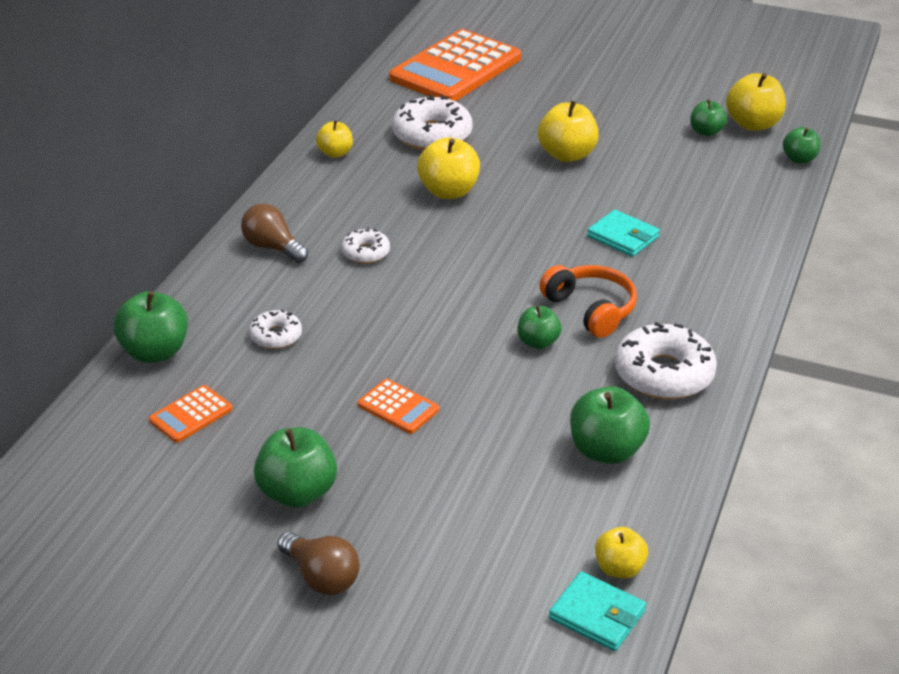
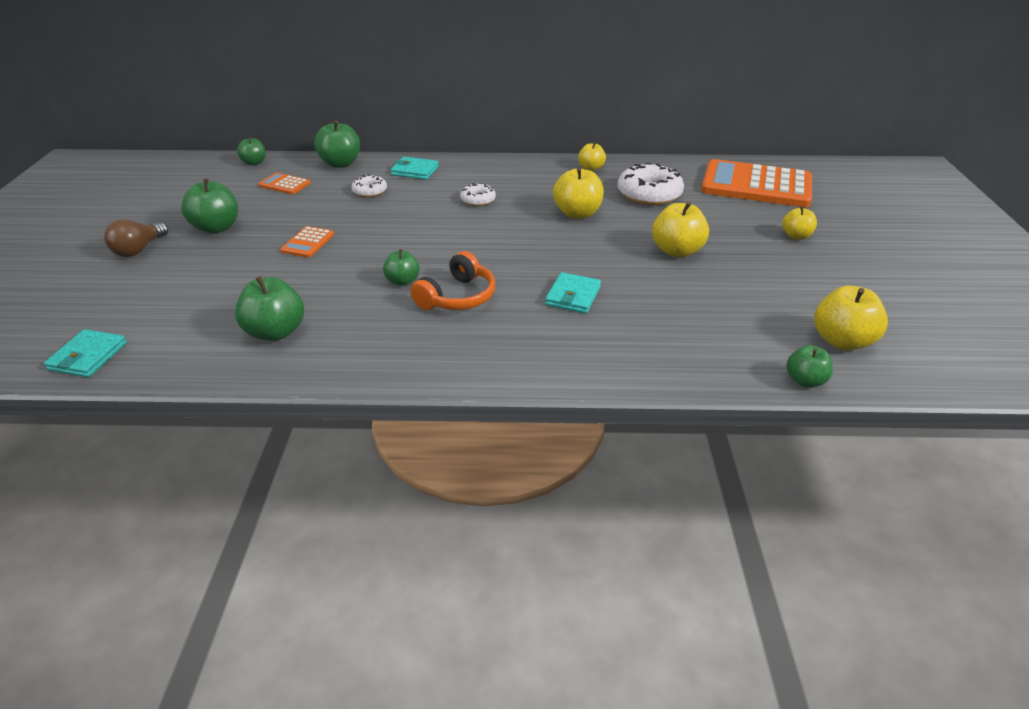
camera: 70 degrees right, 0 degrees up
(237, 287) = (415, 171): none -> turquoise wallet
(273, 247) = (464, 172): brown light bulb -> none
(619, 568) = (137, 359): yellow apple -> yellow apple (796, 236)
(663, 374) = (383, 345): white donut -> none
(706, 132) = (793, 315): green apple -> green apple (254, 162)

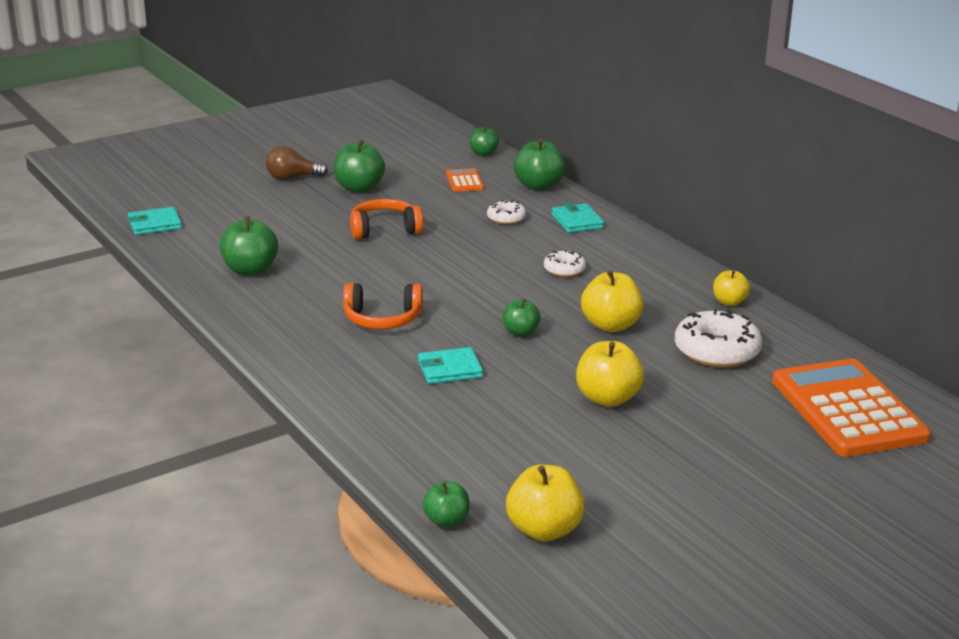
camera: 55 degrees right, 10 degrees down
(308, 242) = (384, 230): orange calculator -> orange headphones
(402, 281) = (377, 289): green apple -> green apple (520, 332)
(796, 236) = (746, 462): yellow apple -> none

